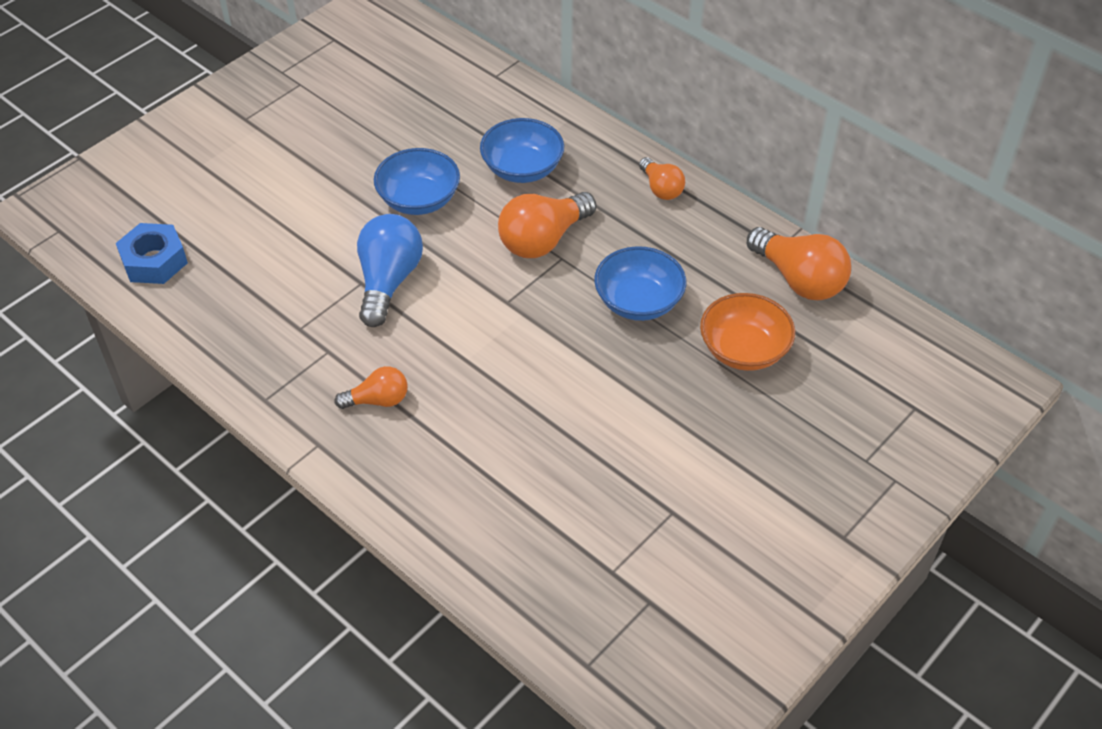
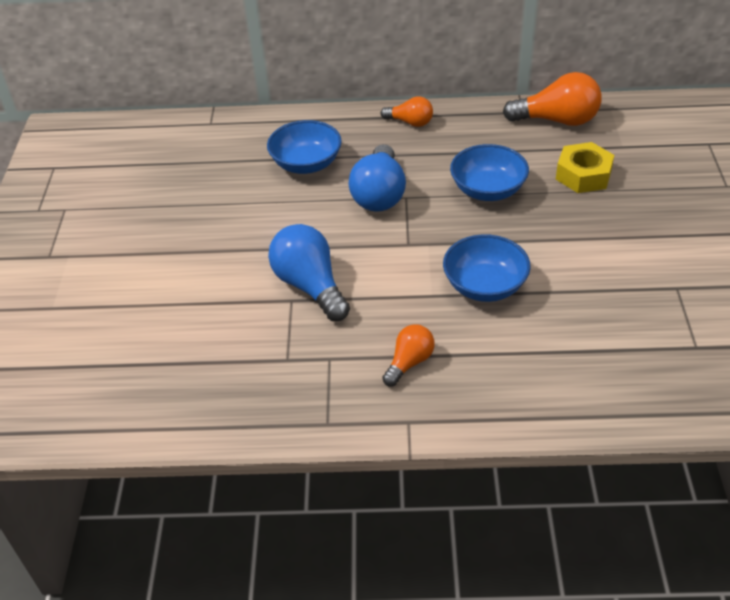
camera: 40 degrees left, 5 degrees down
(154, 261) = (103, 396): blue nut -> none
(419, 200) = (260, 224): blue bowl -> blue bowl (484, 286)
(543, 240) = (379, 194): orange light bulb -> blue light bulb
(744, 350) = (583, 175): orange bowl -> yellow nut

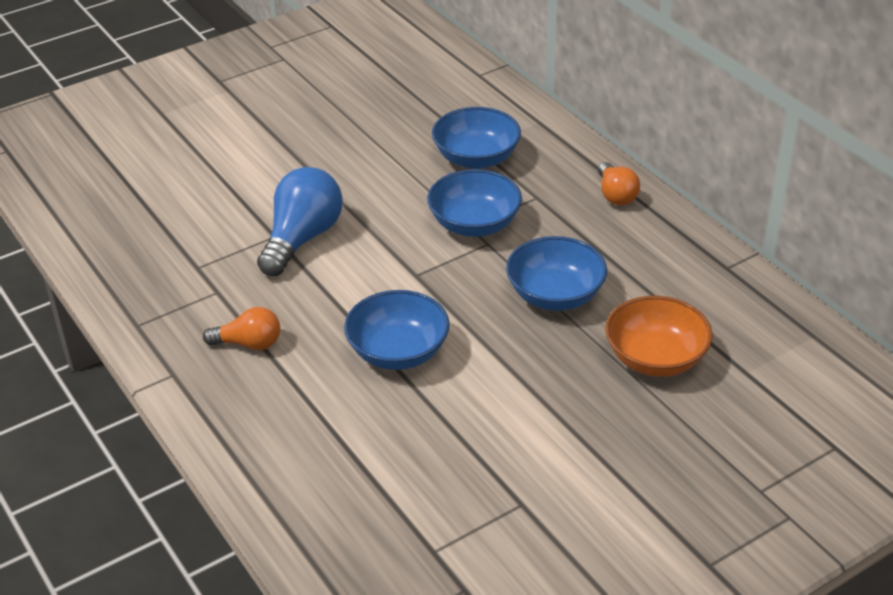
camera: 55 degrees right, 5 degrees down
(379, 194) = (474, 224): blue light bulb -> blue bowl
(557, 120) = (739, 300): orange light bulb -> none
(583, 175) = (655, 358): yellow nut -> orange bowl

